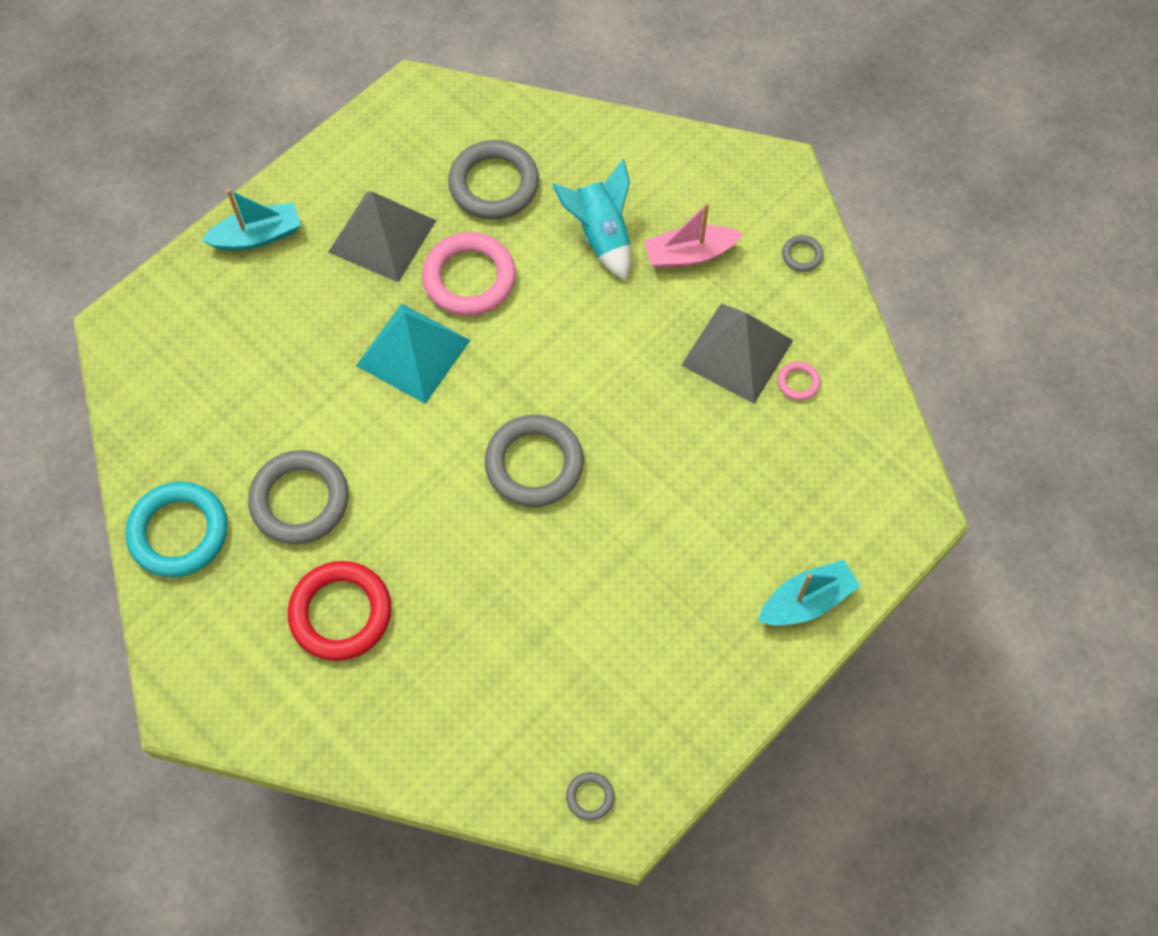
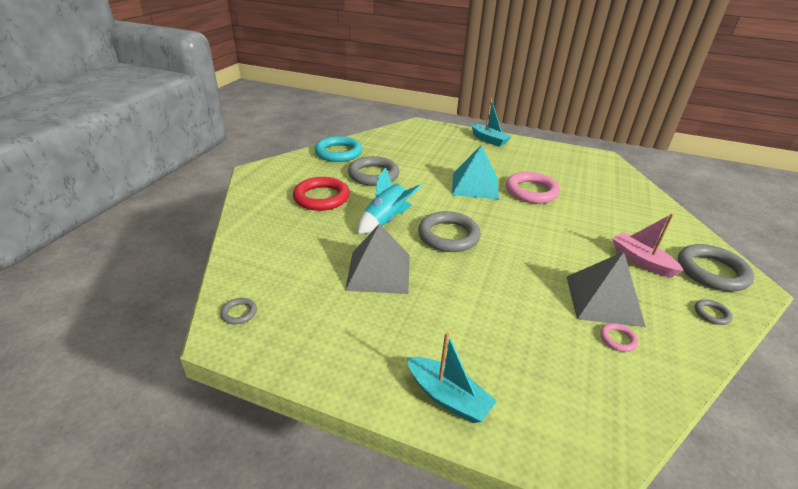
camera: 65 degrees right, 30 degrees down
(382, 236) = (524, 165): grey pyramid -> grey pyramid (379, 271)
(494, 184) = (589, 186): grey ring -> grey ring (711, 271)
(601, 235) = (607, 225): turquoise rocket -> turquoise rocket (386, 221)

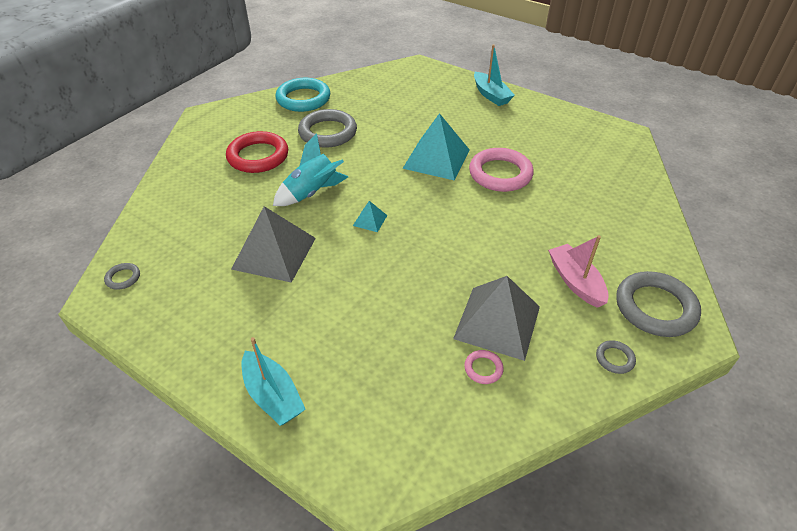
camera: 15 degrees right, 10 degrees up
(448, 236) = (370, 220): grey ring -> turquoise pyramid

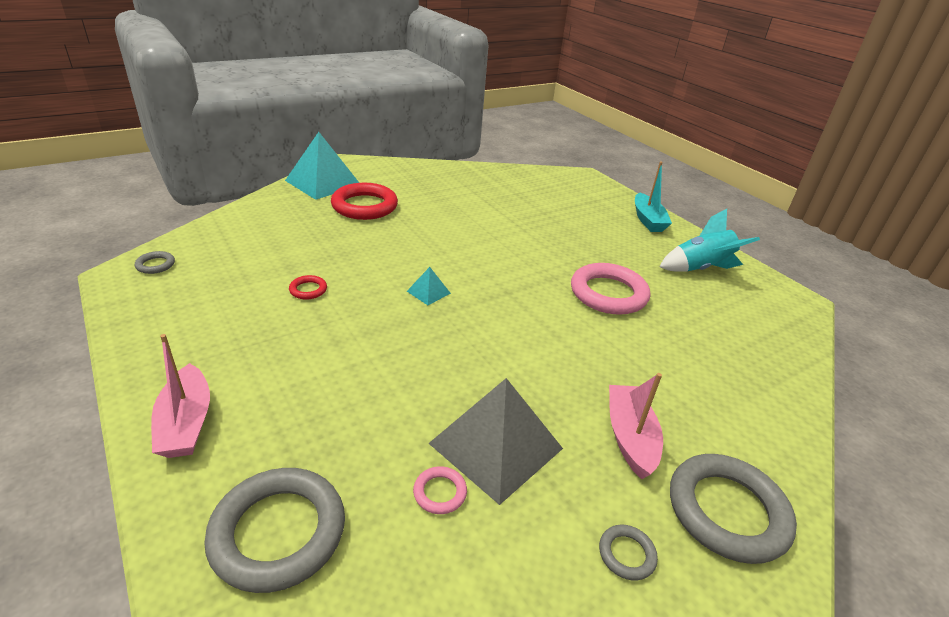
camera: 20 degrees right, 10 degrees down
(273, 395) = (186, 423): turquoise boat -> pink boat
(274, 253) = (308, 290): grey pyramid -> red ring
(303, 99) = (446, 173): turquoise ring -> none
(312, 193) = (389, 250): turquoise rocket -> turquoise rocket (700, 268)
(328, 132) = (448, 205): grey ring -> grey ring (278, 532)
(436, 159) = (544, 259): turquoise pyramid -> turquoise pyramid (323, 183)

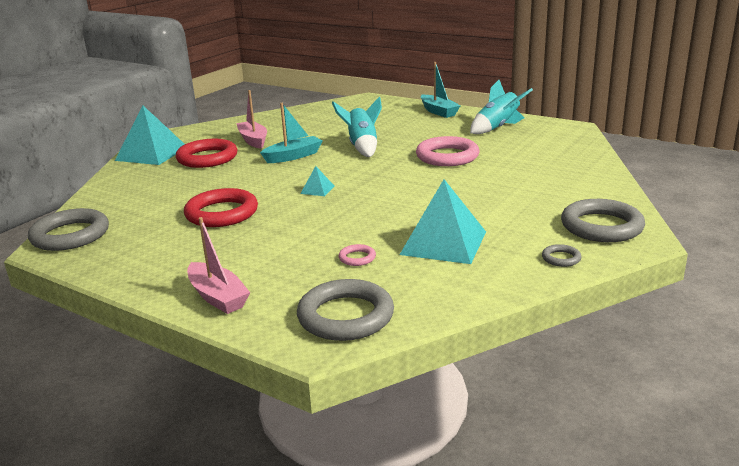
camera: 20 degrees left, 10 degrees down
(155, 265) = (70, 235): grey ring -> grey ring, size x2.25
(308, 290) = (222, 213): red ring -> red ring, size x2.25
(440, 492) = (429, 271): pink ring -> pink ring (357, 258)
(445, 233) = (293, 156): none -> turquoise boat
(496, 446) = (443, 243): grey pyramid -> turquoise pyramid
(526, 244) = (362, 147): none -> turquoise rocket
(630, 437) = (522, 215): pink boat -> pink boat (253, 140)

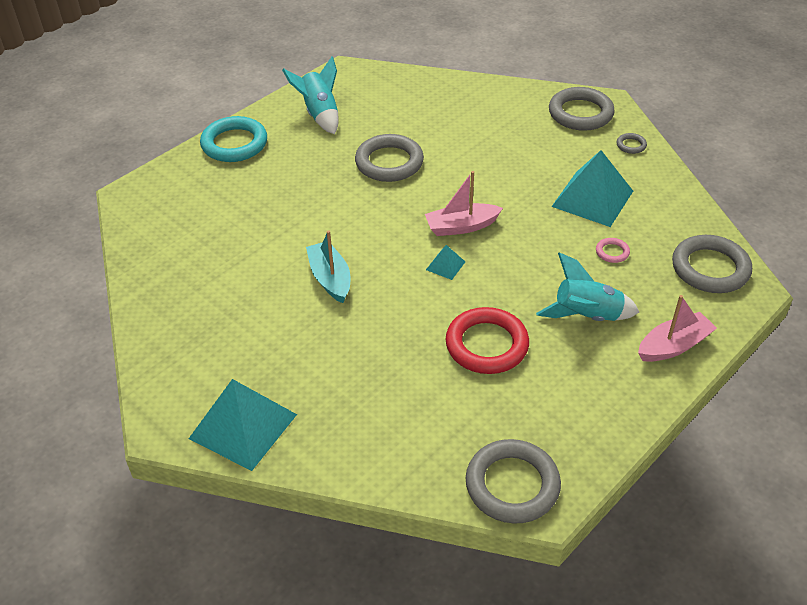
camera: 80 degrees left, 20 degrees up
(207, 158) = (295, 362): red ring -> none
(253, 140) = (247, 314): pink boat -> pink boat (461, 226)
(362, 147) = (326, 219): turquoise rocket -> turquoise rocket (586, 316)
(438, 112) = (234, 144): turquoise boat -> turquoise ring
(447, 156) = (389, 162): pink ring -> grey ring

